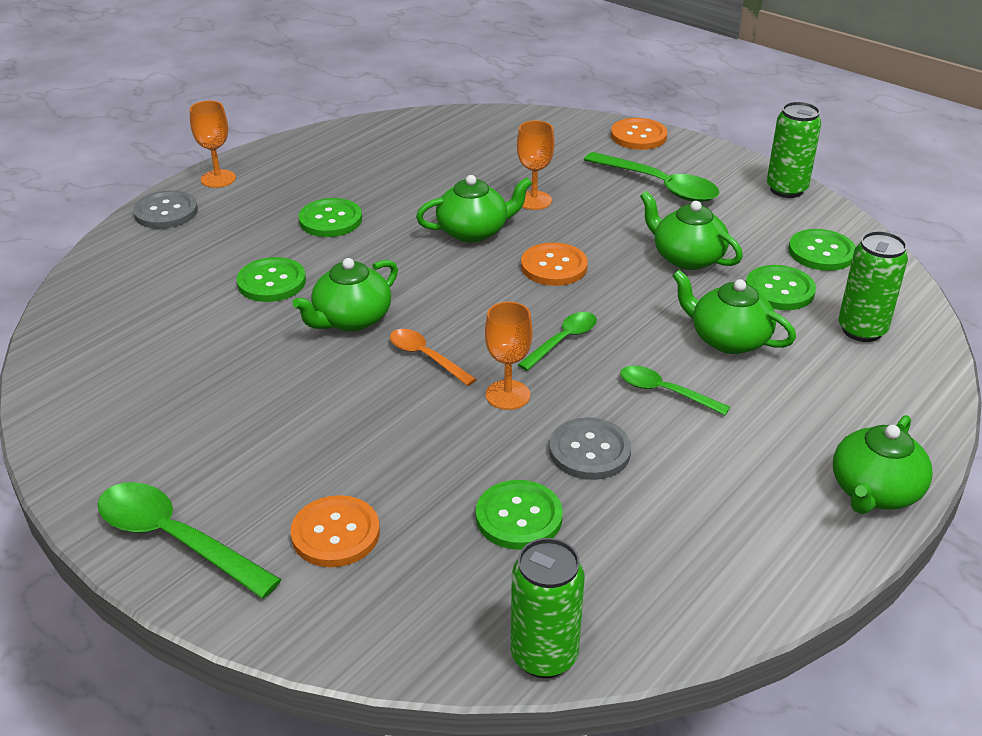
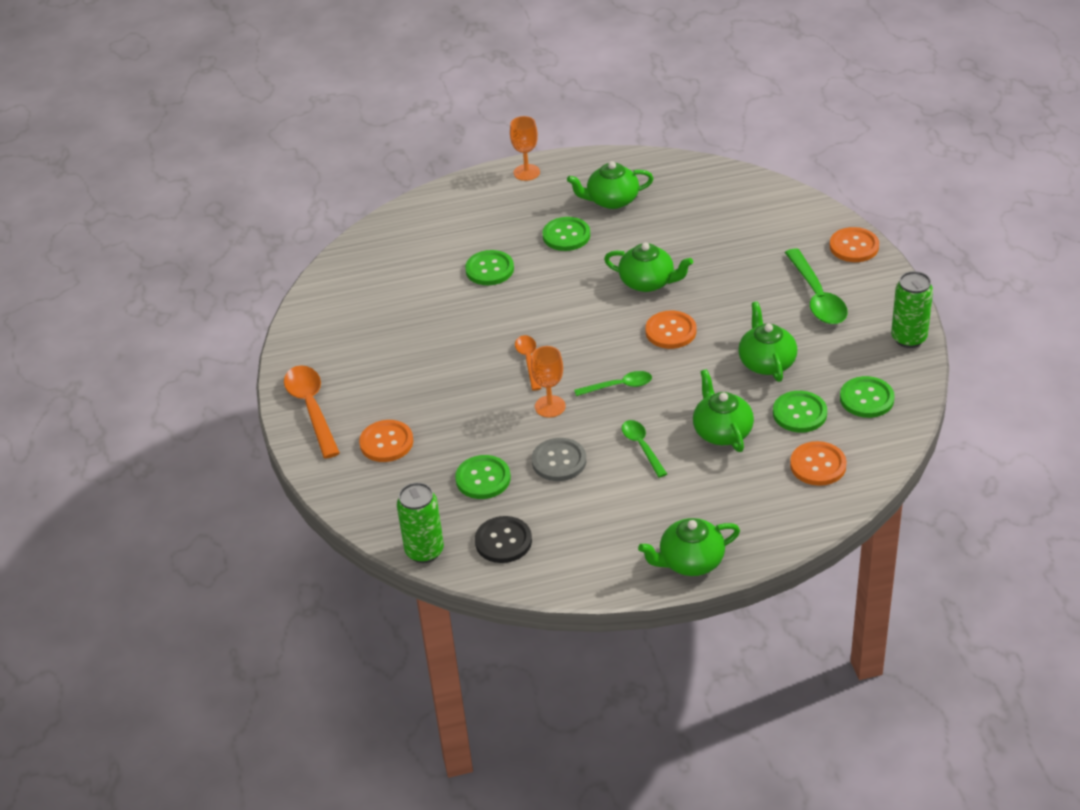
camera: 40 degrees right, 5 degrees up
(166, 212) = (473, 188): grey button -> none
(175, 539) = (311, 408): green spoon -> orange spoon
(351, 319) = (511, 316): green teapot -> green teapot (611, 200)
(534, 200) = (714, 273): orange goblet -> none
(634, 584) = (503, 541): none -> black button
(862, 330) = (818, 465): green can -> orange button

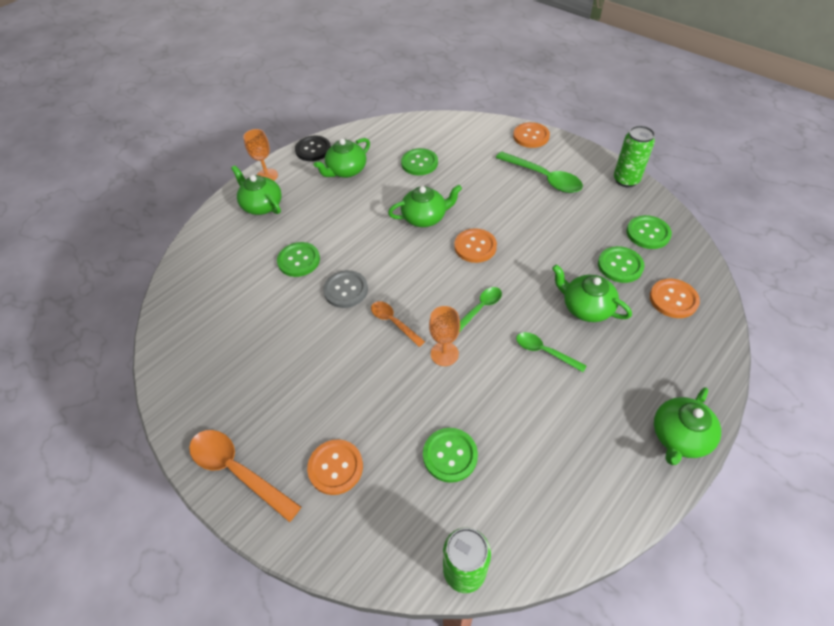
camera: 35 degrees left, 10 degrees up
(503, 541) = (522, 512): black button -> black button (313, 149)
(559, 461) = (495, 401): grey button -> grey button (346, 290)
(566, 235) = (336, 209): green button -> green button (419, 163)
(766, 362) = (560, 238): green teapot -> green teapot (262, 205)

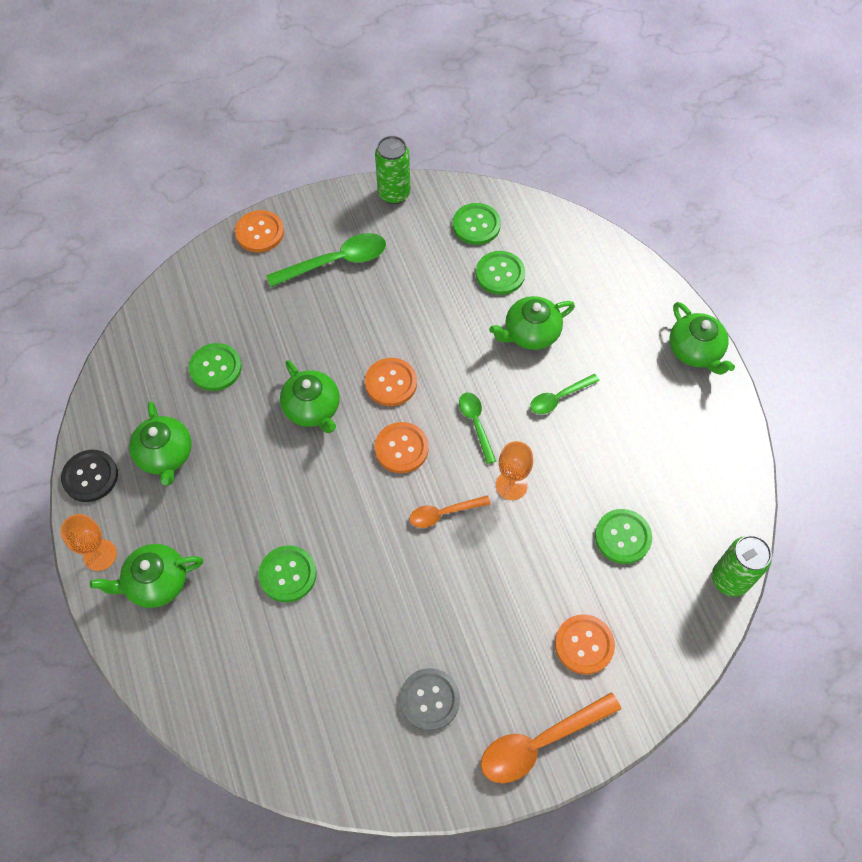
camera: 65 degrees left, 10 degrees up
(346, 290) = (368, 541): grey button -> grey button (429, 700)
(425, 217) = (312, 408): green teapot -> green teapot turned 135 degrees clockwise
(673, 299) = (564, 260): orange button -> orange button (401, 448)

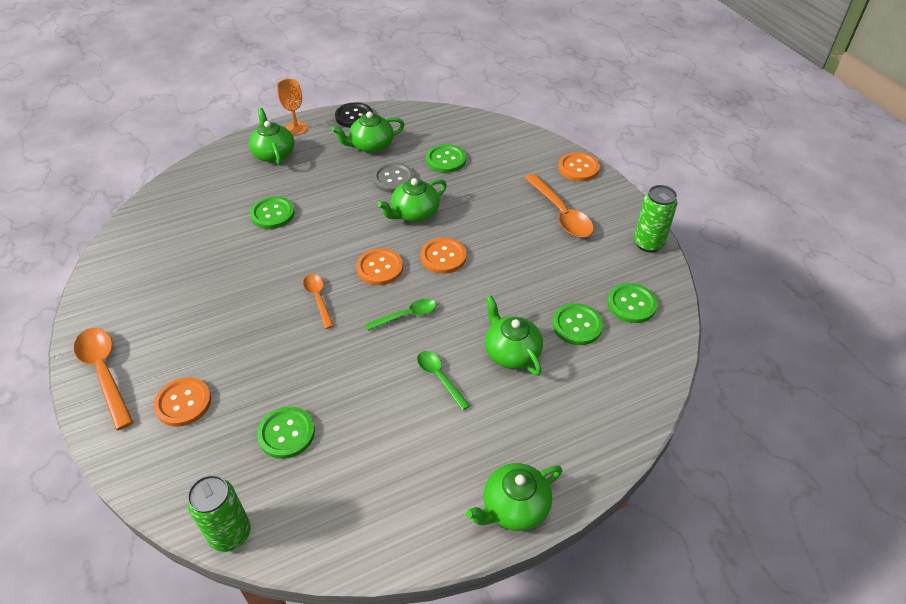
camera: 85 degrees right, 15 degrees down
(336, 262) = (561, 213): green spoon -> orange spoon
(429, 700) = (158, 300): grey button -> grey button (393, 179)
(511, 485) = (344, 344): orange goblet -> none

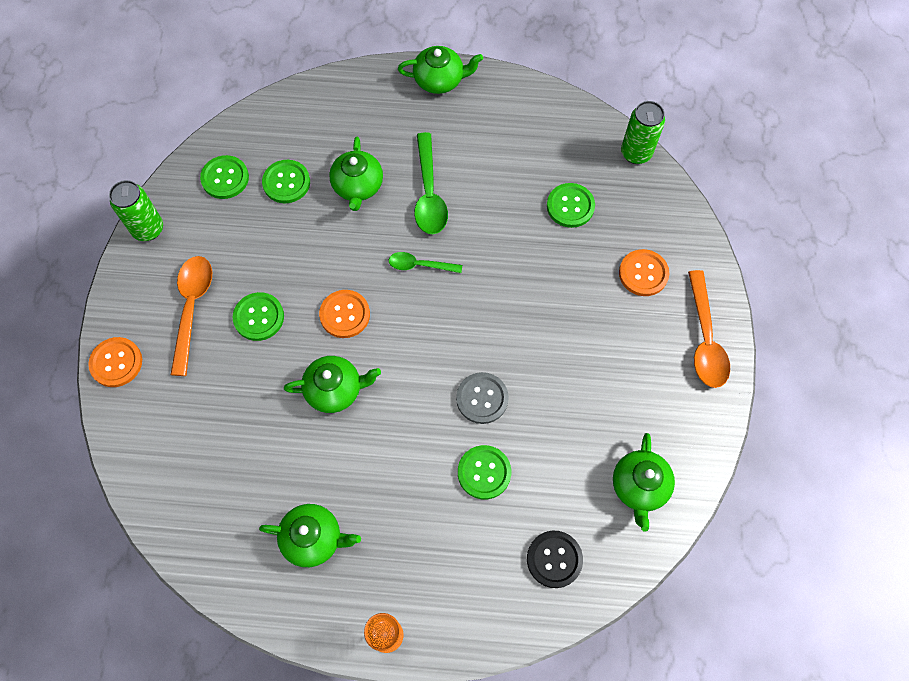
camera: 150 degrees left, 20 degrees up
(274, 154) = (438, 591): green teapot -> green teapot (639, 486)
(318, 299) = (488, 325): orange spoon -> none
(354, 116) = (299, 618): black button -> black button (554, 559)
(380, 268) = (412, 333): orange button -> none
(393, 179) = (324, 458): grey button -> grey button (482, 398)
(439, 377) = (429, 193): green spoon -> green spoon, size x1.68
(446, 160) = (245, 459): green button -> green button (259, 317)

